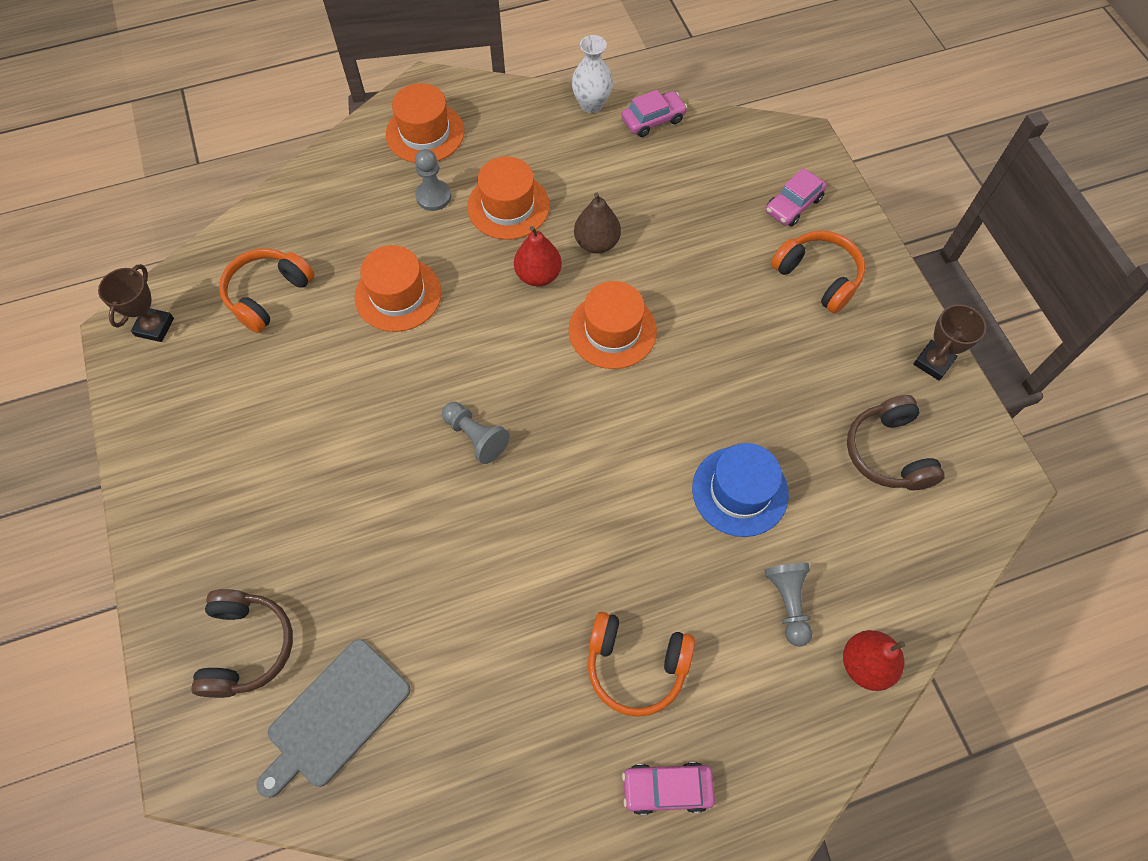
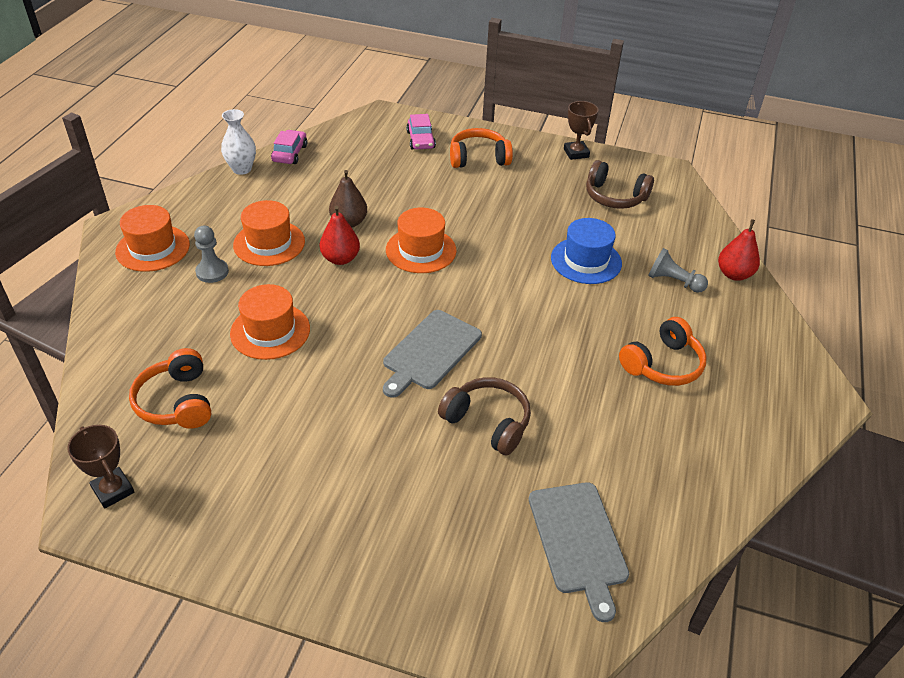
camera: 55 degrees left, 20 degrees down
(247, 647) = (476, 570): brown headphones -> brown headphones (488, 422)
(476, 437) = (430, 352): grey pawn -> grey cutting board
(667, 788) = (753, 394): pink car -> none

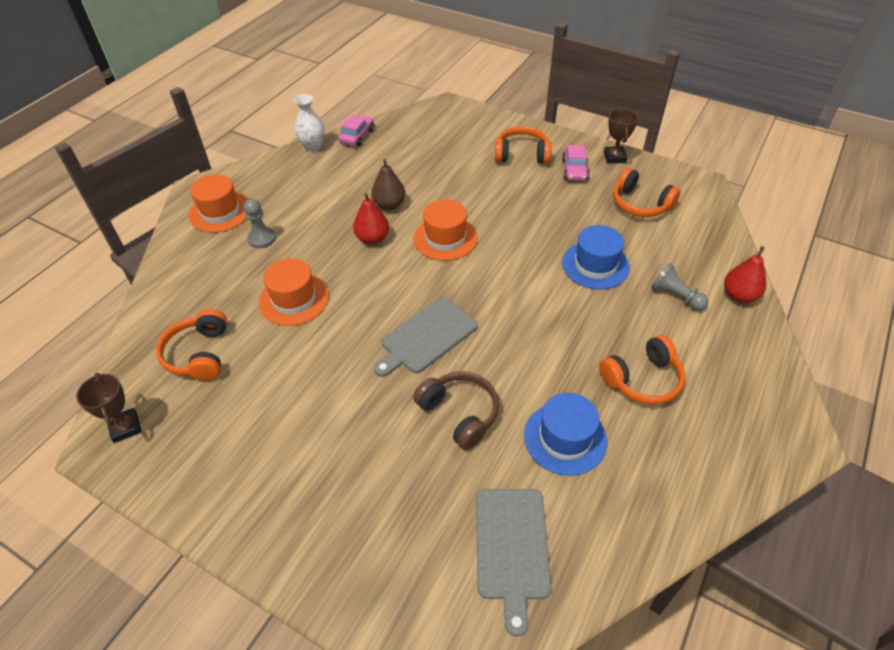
camera: 15 degrees right, 5 degrees up
(269, 243) = (316, 217): orange hat -> none
(420, 140) = (474, 133): pink car -> pink car (574, 170)
(602, 430) = (565, 438): none -> blue hat
(614, 197) = (640, 204): brown headphones -> orange headphones

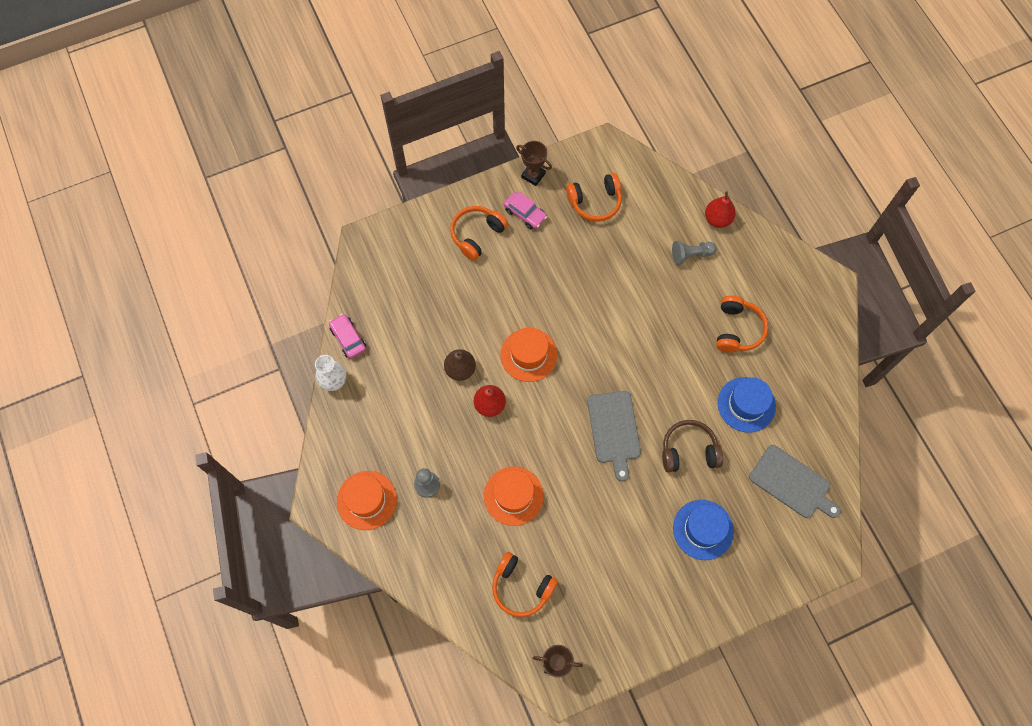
camera: 55 degrees left, 20 degrees up
(595, 265) = (629, 279): blue hat -> blue hat (703, 529)

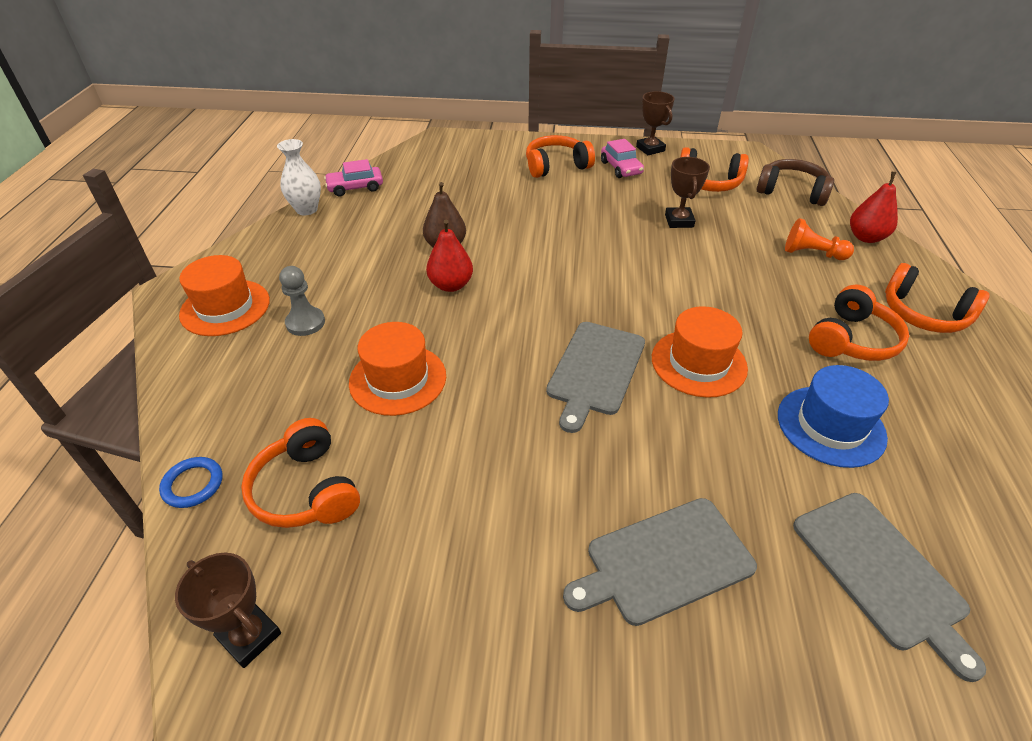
camera: 30 degrees right, 25 degrees down
(348, 339) = (355, 187): pink car -> pink car turned 105 degrees counterclockwise
(464, 616) = (193, 484): none -> blue ring
(528, 355) = (536, 263): orange hat -> orange hat (698, 363)
(595, 261) = (679, 221): none -> brown trophy
(688, 451) = (699, 441): brown headphones -> brown headphones (791, 192)
(691, 255) = (812, 253): grey pawn -> orange pawn
(703, 529) = (664, 561): blue hat -> grey cutting board
(769, 284) = (923, 314): none -> orange headphones

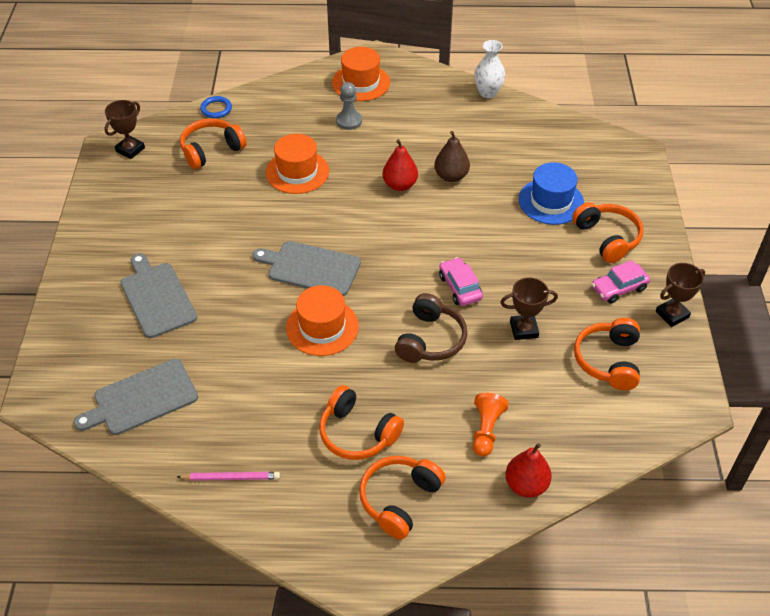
camera: 85 degrees right, 5 degrees up
(355, 187) = (529, 112): pink car -> pink car (460, 287)
(791, 192) = (609, 434): brown headphones -> brown headphones (430, 340)
(830, 426) = (259, 398): blue hat -> blue hat (551, 201)
(969, 456) = (230, 478): none -> pink pencil

